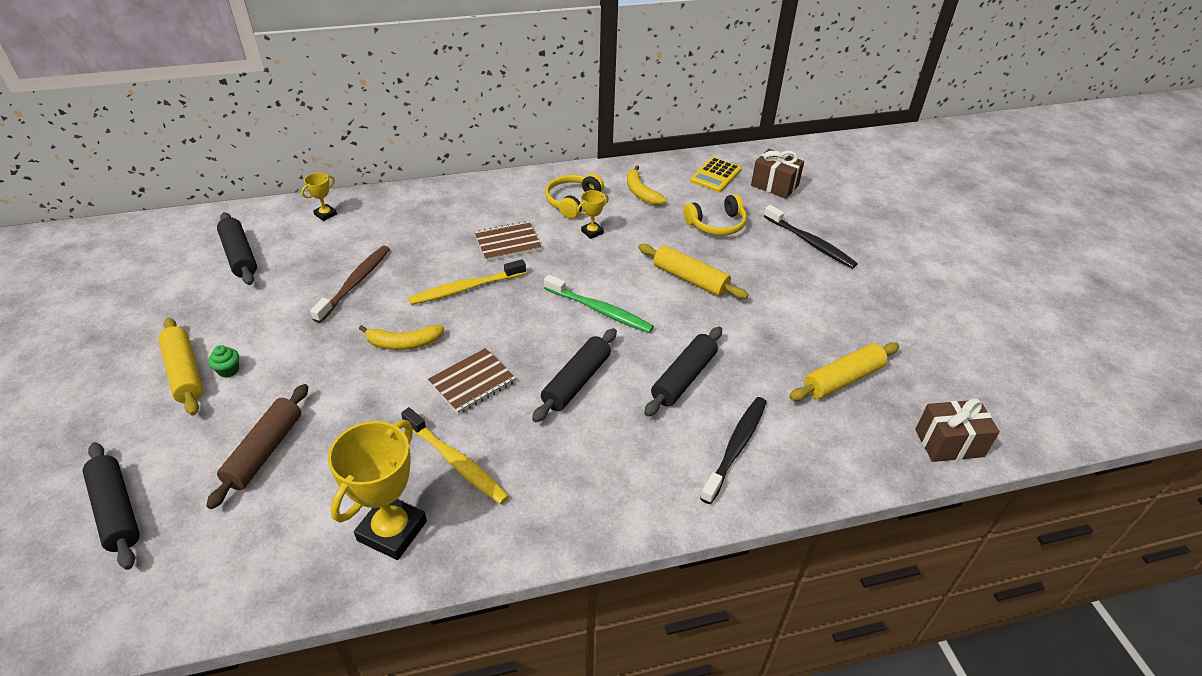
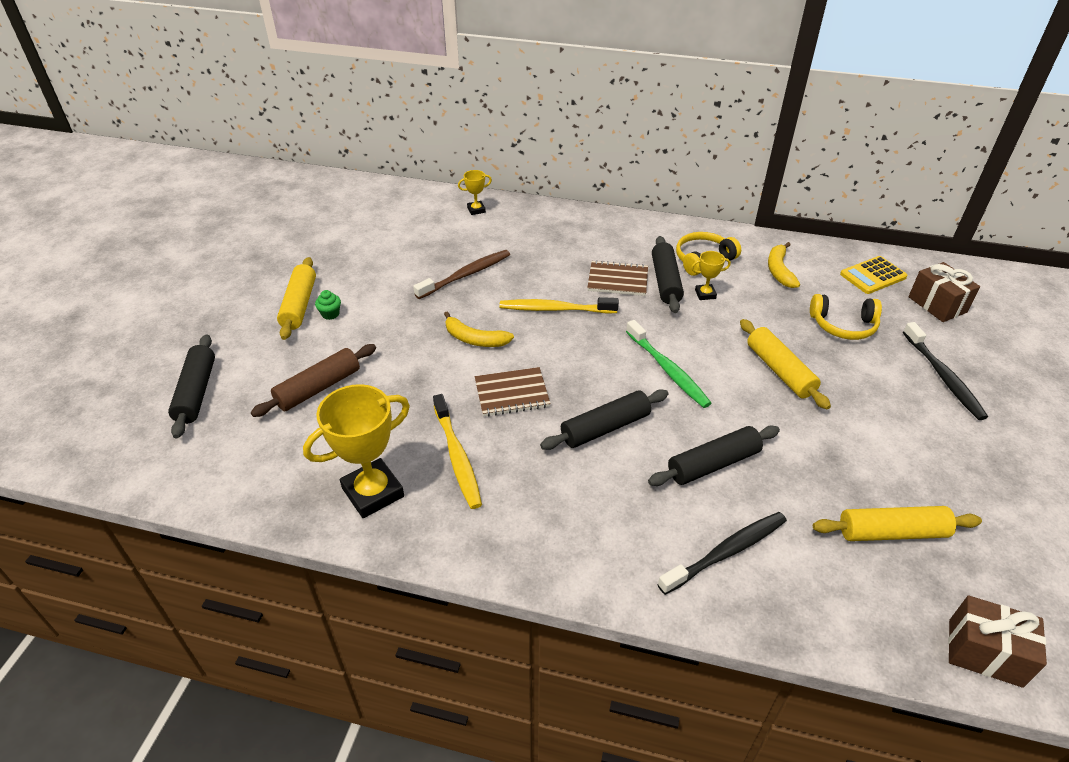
camera: 30 degrees right, 0 degrees up
(239, 256) = (391, 225): black rolling pin -> black rolling pin (665, 281)

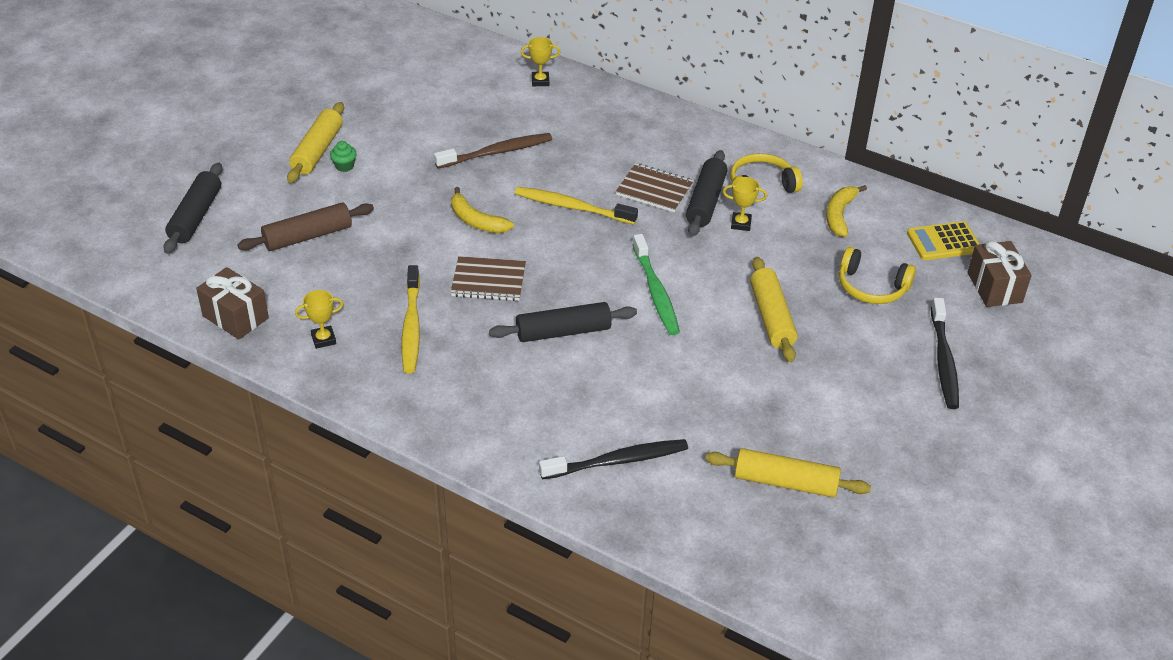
camera: 15 degrees right, 0 degrees up
(373, 492) = (323, 339): yellow trophy -> yellow trophy, size x0.48
(713, 464) = (650, 387): black rolling pin -> none
(985, 653) = (803, 591): brown gift -> brown gift (235, 317)

